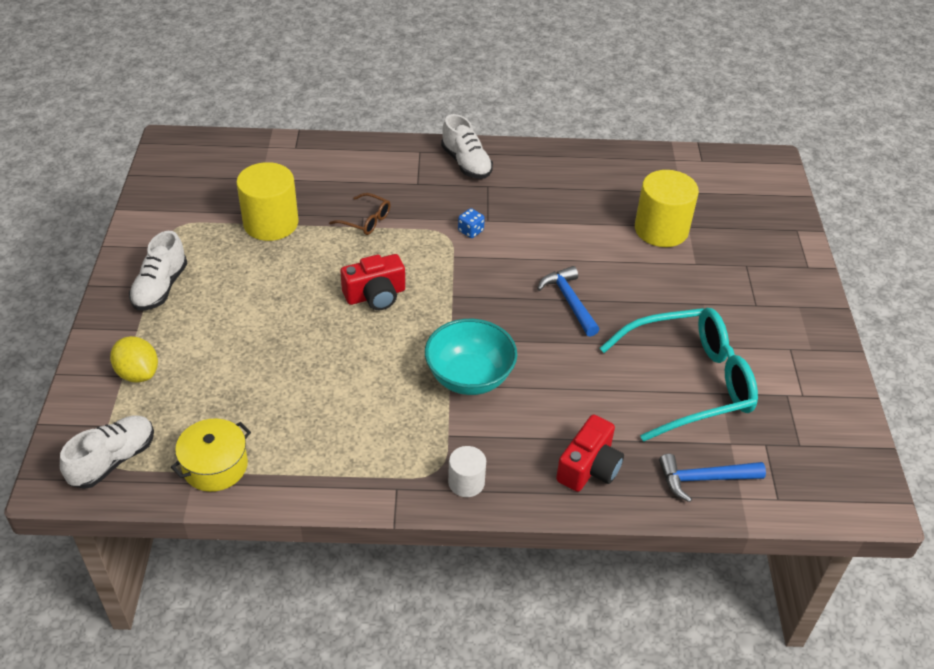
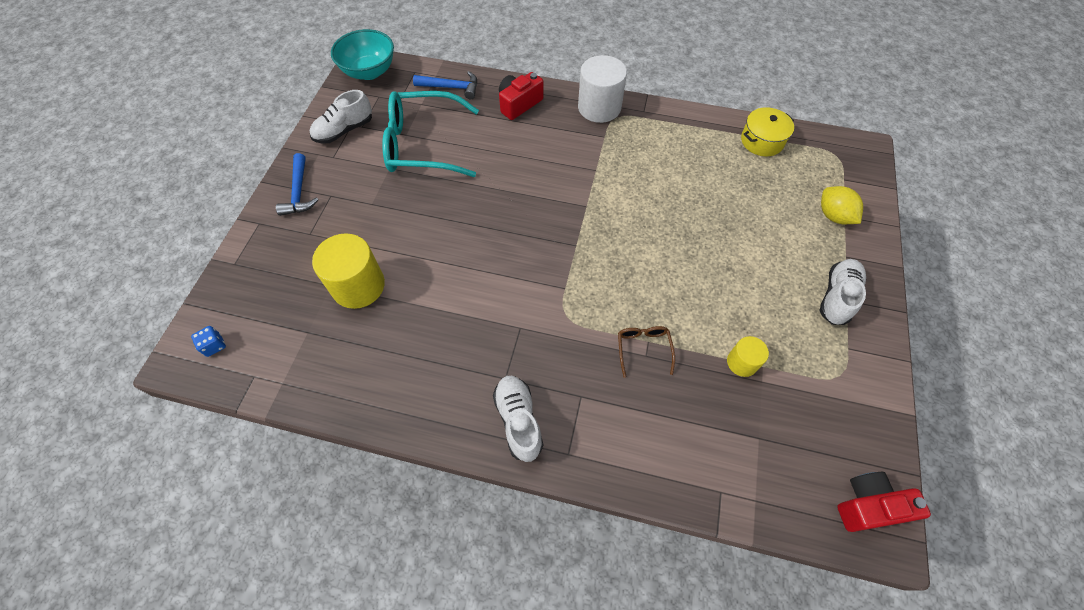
camera: 165 degrees left, 15 degrees up
(113, 460) = (832, 155): white shoe -> white shoe (344, 130)
(271, 223) = (742, 362): yellow cylinder -> yellow cylinder, size x0.54
(366, 220) = (643, 349): brown glasses -> brown glasses turned 45 degrees clockwise
(375, 295) = (642, 257): red camera -> red camera (868, 506)
(466, 482) = (599, 107): white cylinder -> white cylinder, size x1.86
(469, 377) = (580, 173): turquoise bowl -> turquoise bowl (369, 71)
(470, 231) = (541, 316): blue dice -> blue dice (214, 345)
(569, 301) = (479, 223): blue hammer -> blue hammer (299, 192)

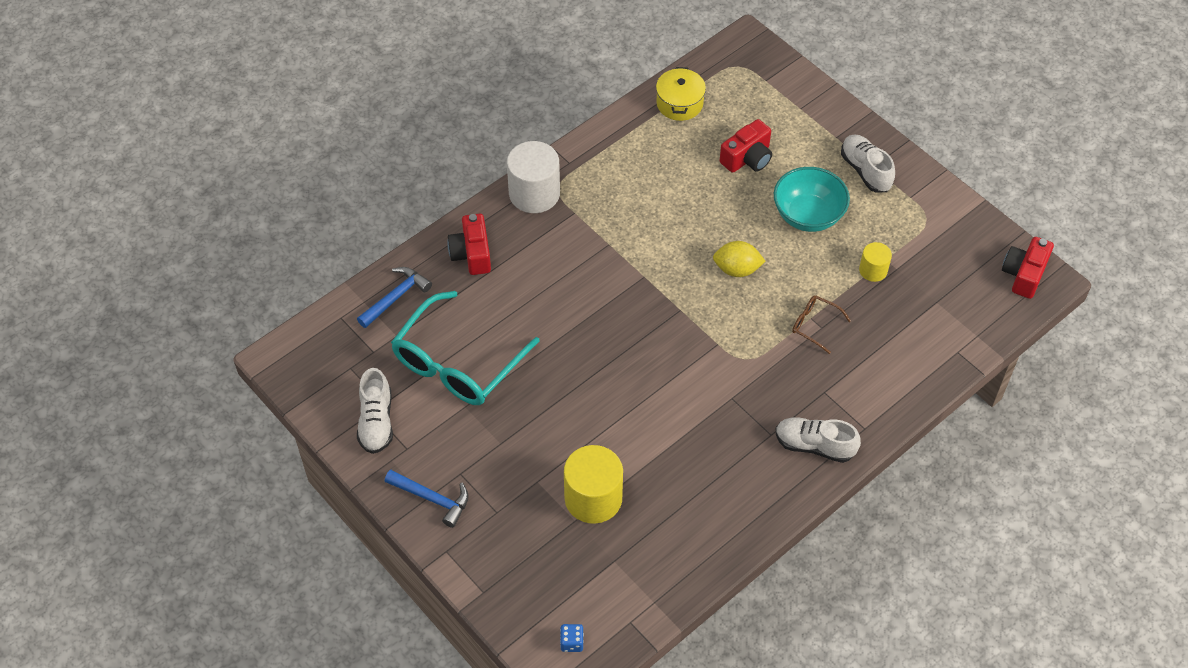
camera: 55 degrees left, 5 degrees down
(369, 71) = (302, 358): turquoise bowl -> turquoise bowl (808, 215)
(759, 209) = (747, 158): none -> red camera
(833, 216) = (794, 115): yellow lemon -> yellow lemon (737, 269)

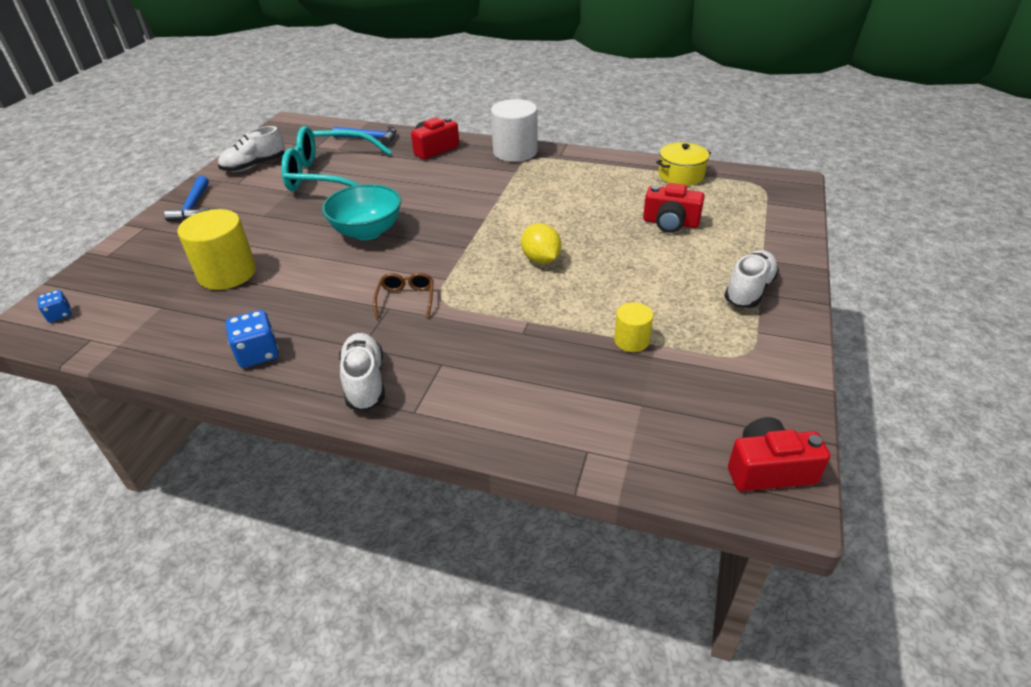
camera: 60 degrees right, 15 degrees down
(734, 504) = (258, 354): none -> blue dice
(808, 215) = (649, 276): turquoise bowl -> turquoise bowl (367, 232)
(815, 325) = (521, 327): brown glasses -> brown glasses (406, 299)

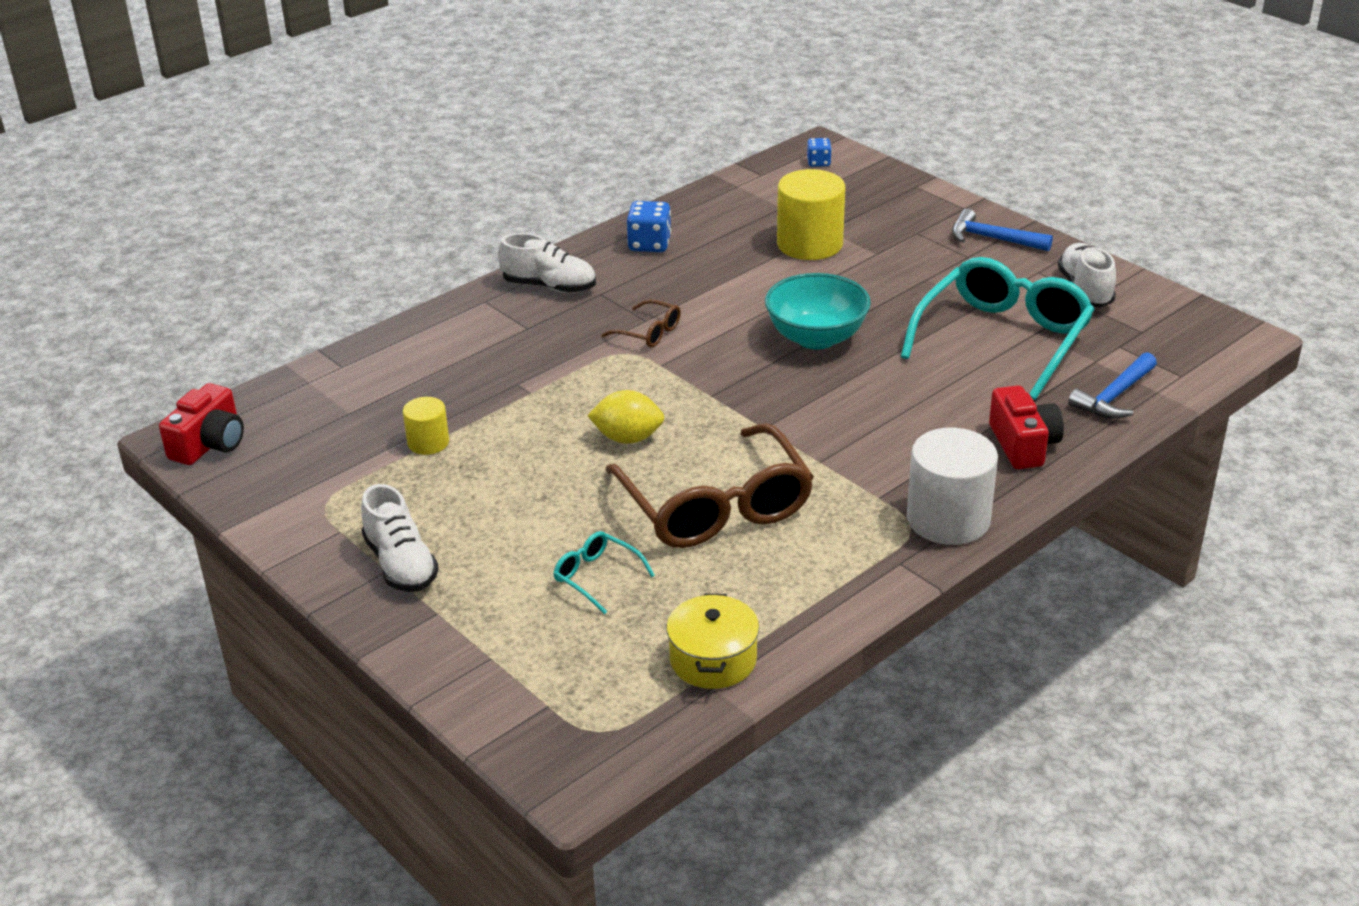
camera: 120 degrees right, 5 degrees down
(573, 210) = (715, 506): none -> brown glasses
(670, 223) = (597, 577): red camera -> turquoise glasses

